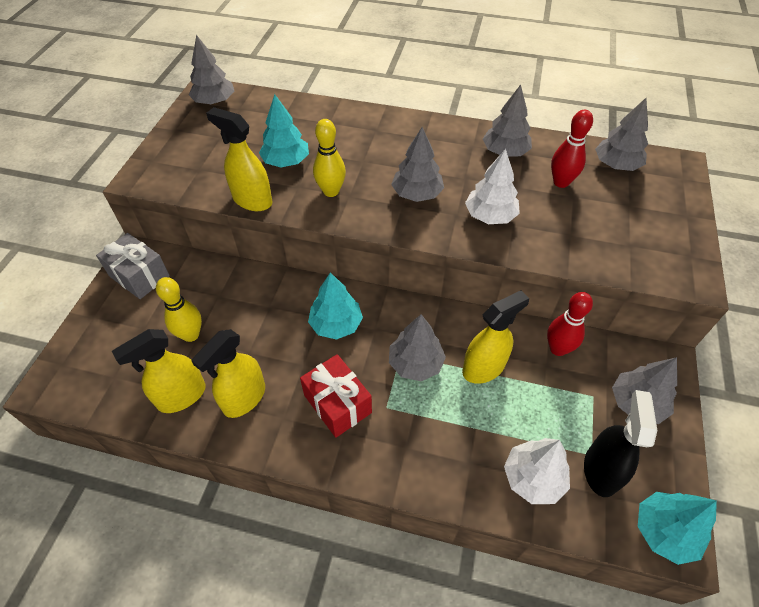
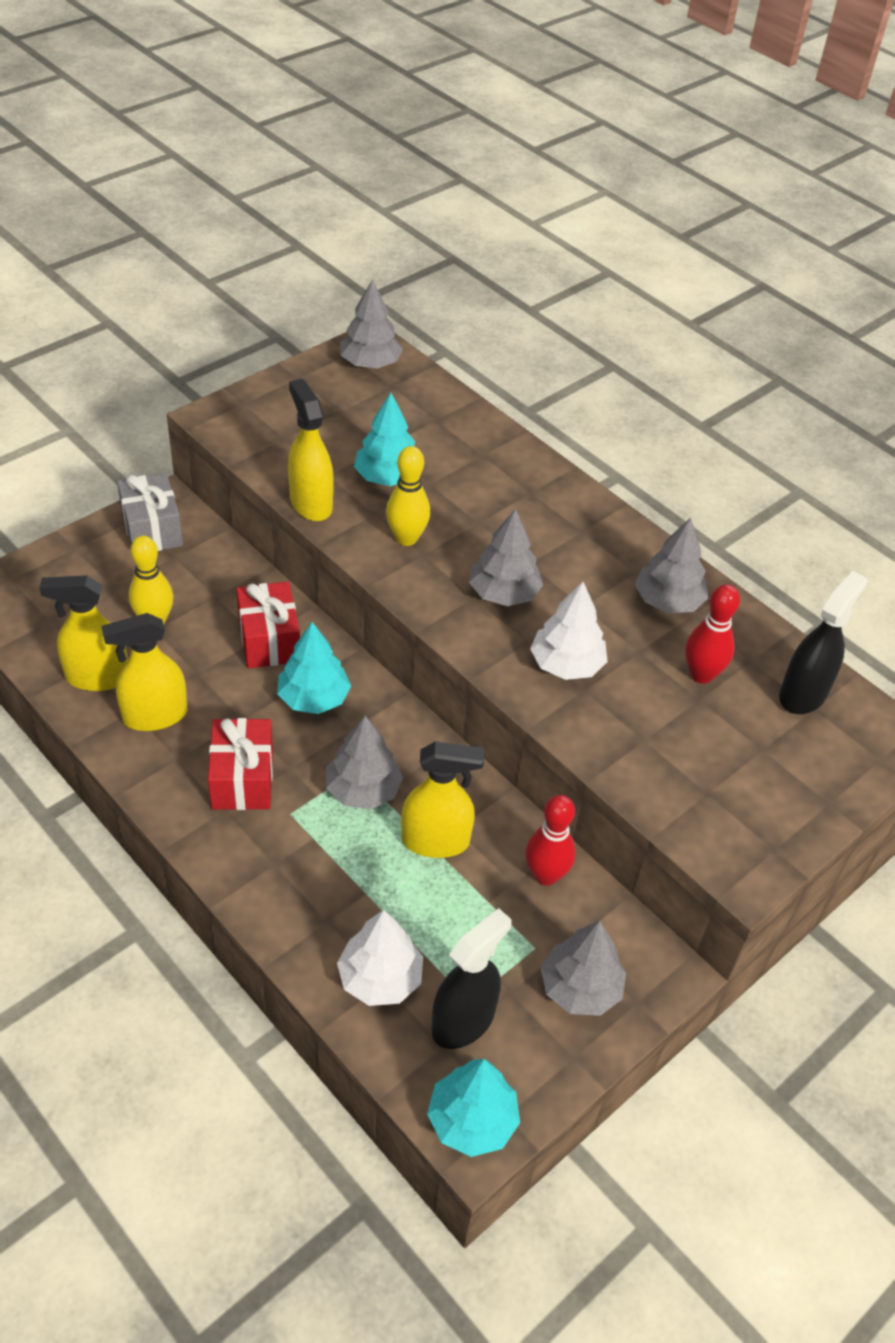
camera: 30 degrees right, 5 degrees down
(277, 304) = (269, 640): none -> red gift
(616, 165) = (803, 694): grey tree -> black spray bottle

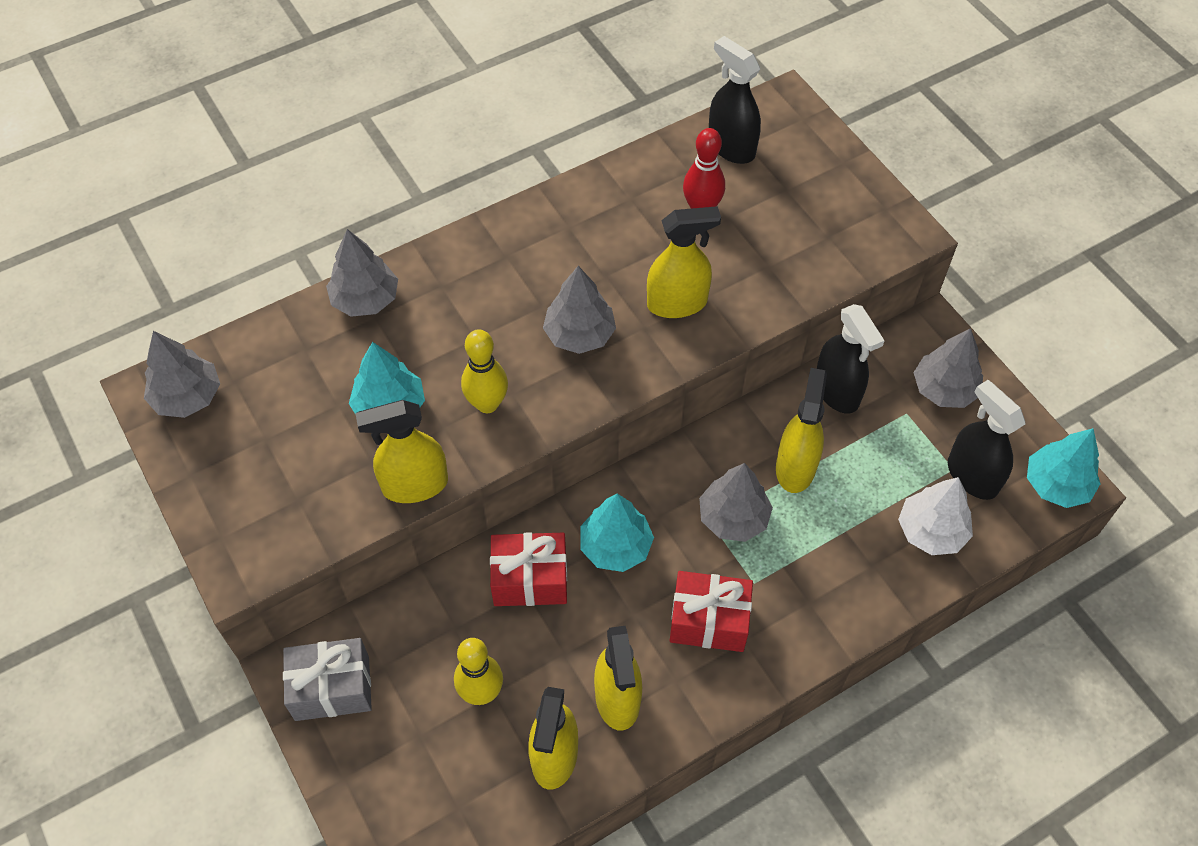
camera: 75 degrees left, 10 degrees up
(545, 875) = (837, 391): red bowling pin -> black spray bottle
(566, 665) = (677, 303): white tree -> yellow spray bottle
(668, 601) = (610, 211): grey tree -> grey tree (365, 299)

